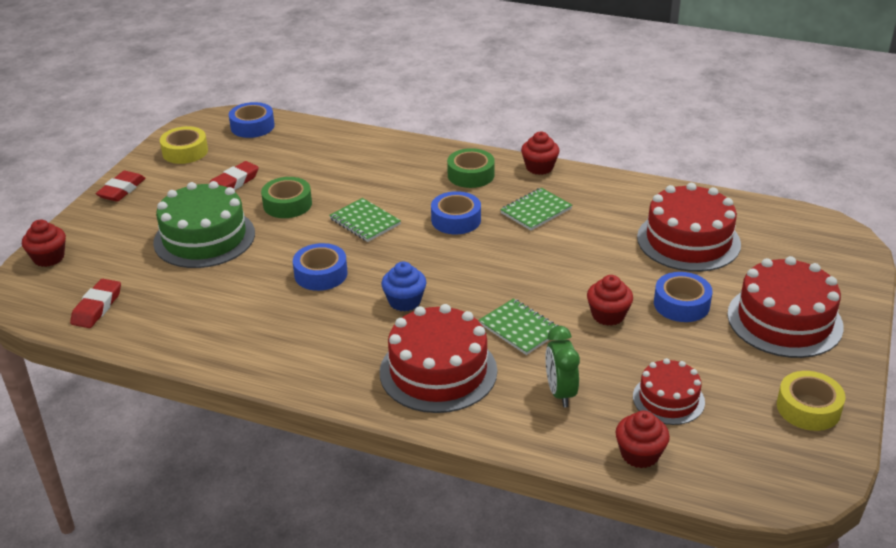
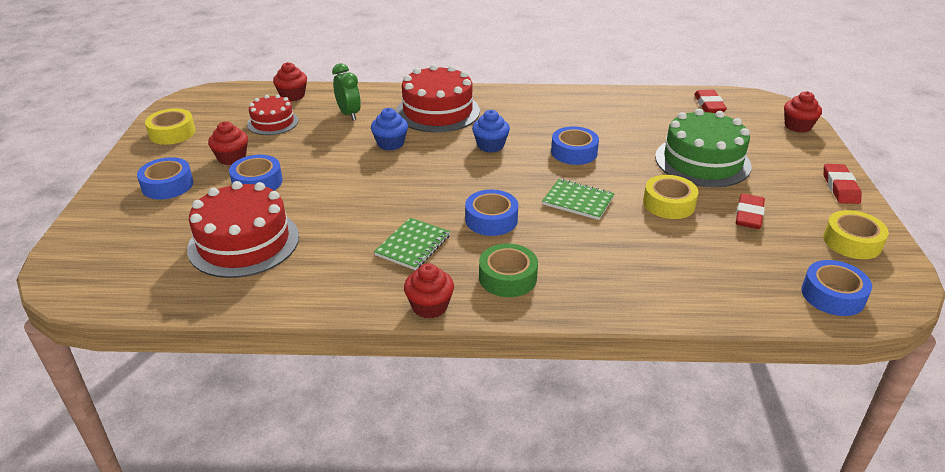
camera: 160 degrees right, 0 degrees up
(287, 204) = (668, 204): green tape -> yellow tape
(519, 328) = (390, 144): green notebook -> blue cupcake
(608, 315) = (321, 164): red cupcake -> red cupcake (232, 158)
(784, 320) = (167, 185): red cake -> blue tape

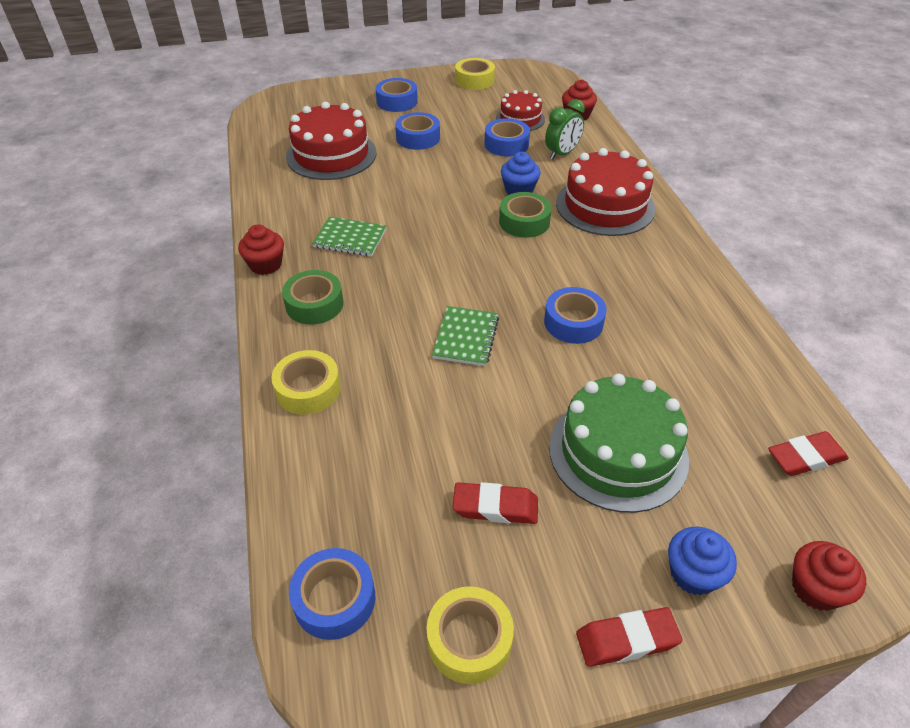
camera: 75 degrees right, 10 degrees up
(232, 158) = (450, 116): red cupcake -> none
(439, 149) = (524, 222): none -> green tape
(490, 145) = (552, 255): blue cupcake -> blue cupcake (693, 573)
(491, 220) = (407, 279): blue tape -> blue tape (506, 144)
(668, 204) = (491, 419): yellow tape -> yellow tape (308, 389)

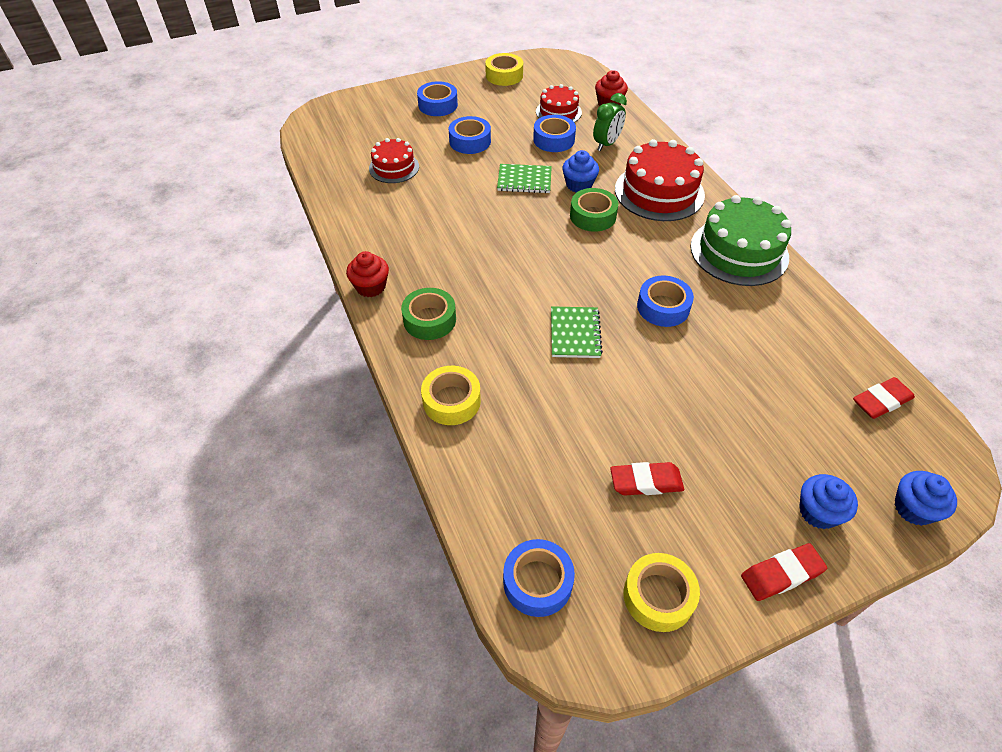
camera: 10 degrees left, 5 degrees up
(331, 155) = (394, 167): red cake -> red cake, size x0.58
(350, 238) = (440, 251): green notebook -> green notebook (524, 180)
(618, 452) = (732, 419): green cake -> green cake (739, 251)
(816, 588) = (913, 508): red cupcake -> blue cupcake

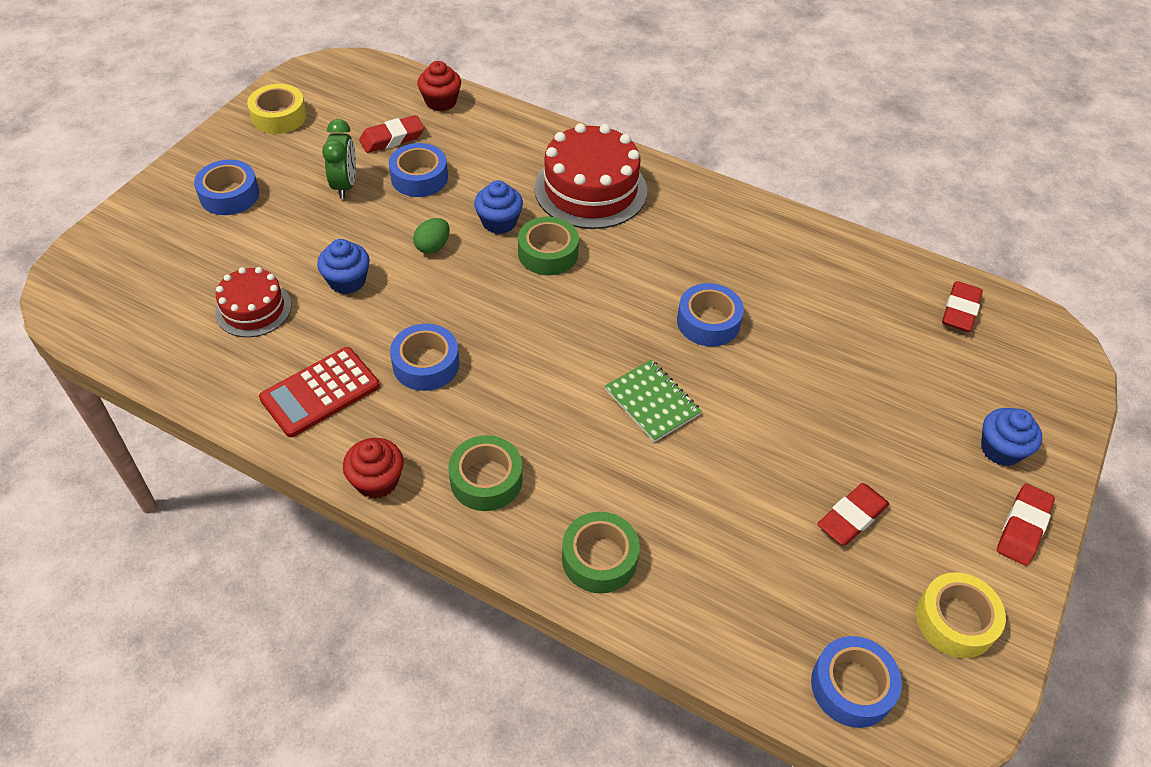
camera: 40 degrees left, 0 degrees up
(386, 226) = (320, 392): none -> red calculator
(451, 401) = (599, 558): yellow tape -> green tape
(470, 141) = (319, 226): blue tape -> blue tape (426, 364)
(524, 180) = (433, 246): green notebook -> green egg
(558, 112) = (392, 138): red cake -> red eraser
(606, 144) = (484, 156): green clock -> green clock (345, 185)
(739, 251) = (723, 220): green cake -> none
(913, 508) = (1059, 397): blue cupcake -> blue cupcake (347, 281)

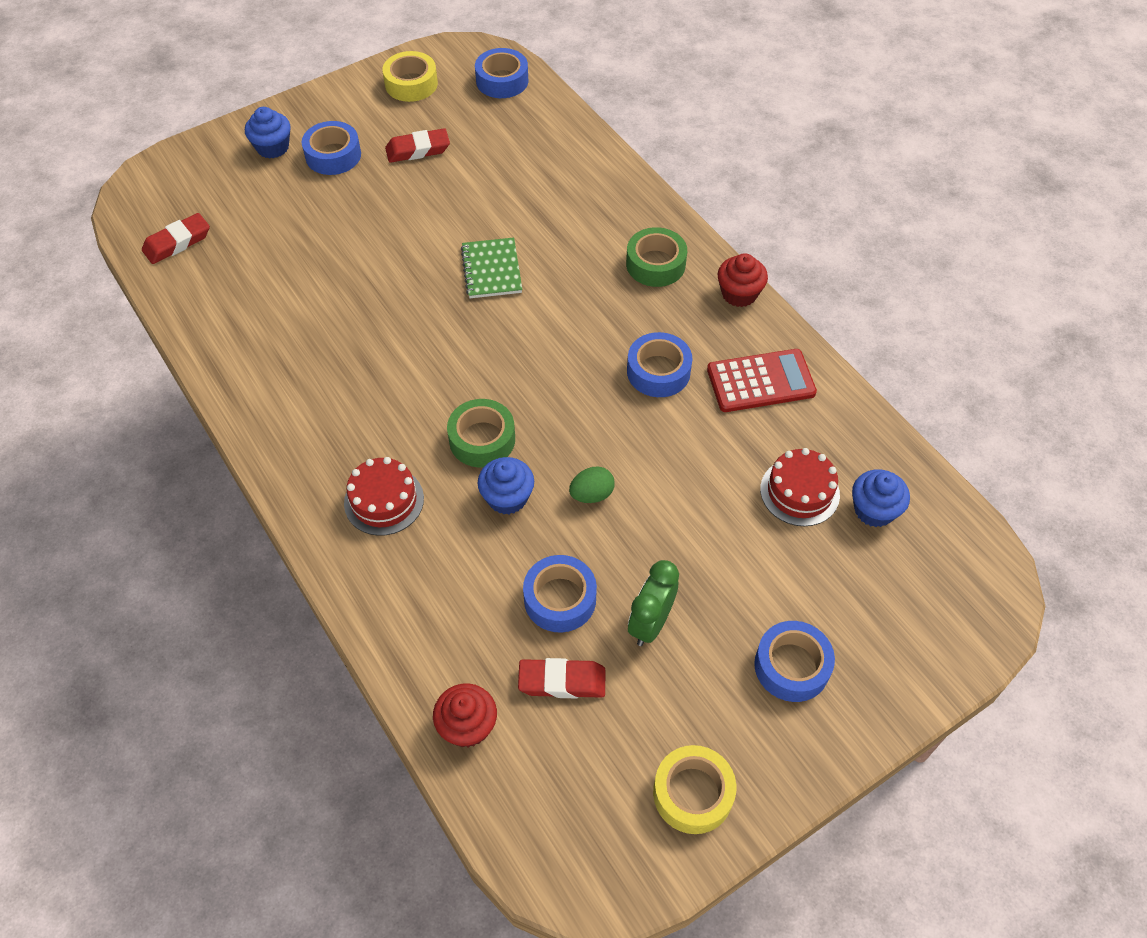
camera: 150 degrees left, 5 degrees up
(347, 281) = (696, 487): blue cupcake -> blue cupcake (874, 510)
(590, 189) = (384, 501): red cake -> red cake, size x0.58
(599, 558) = (605, 189): green tape -> none
(708, 322) = (391, 314): blue tape -> blue tape (333, 155)
(1022, 527) = (315, 106): red eraser -> none

